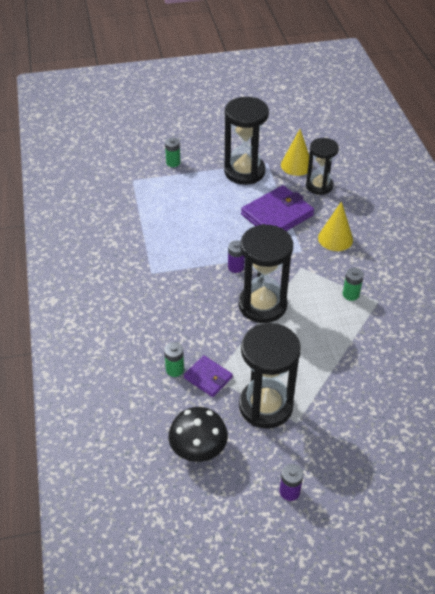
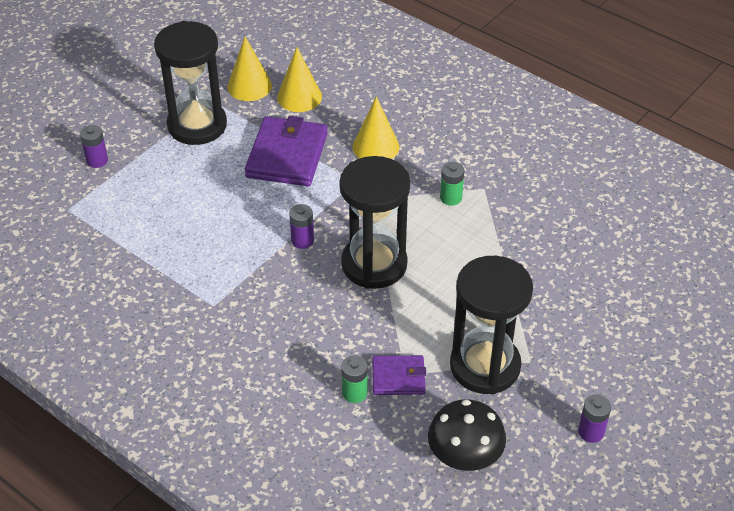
camera: 40 degrees left, 0 degrees up
(173, 163) = (97, 160): green battery -> purple battery
(319, 186) = (299, 97): black hourglass -> yellow cone

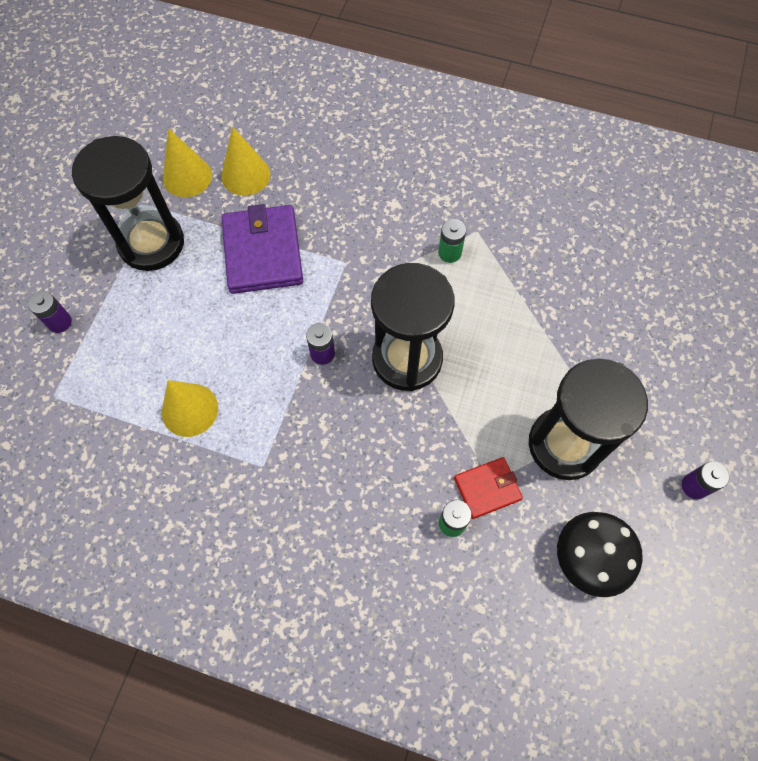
camera: 20 degrees left, 20 degrees up
(376, 146) = (349, 213): yellow cone -> yellow cone (189, 410)
(398, 377) = (487, 488): purple wallet -> red wallet

